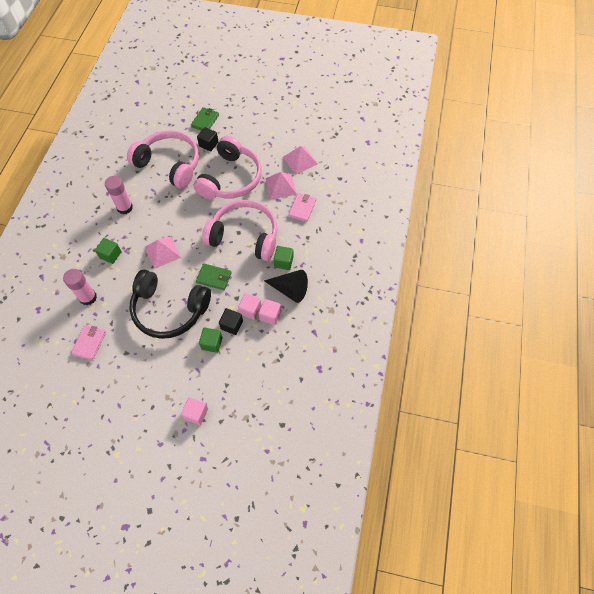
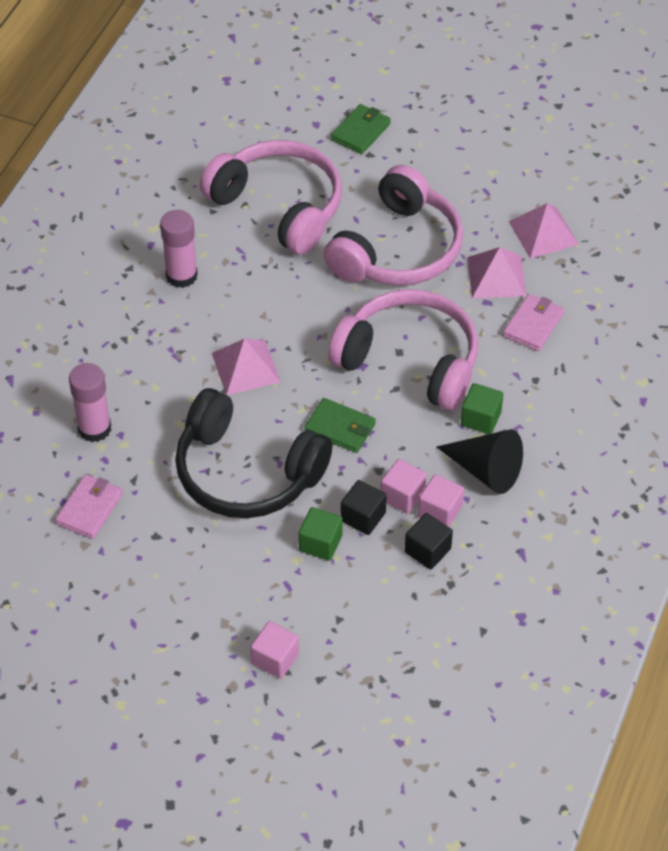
camera: 10 degrees right, 10 degrees down
(110, 255) = (145, 359): green cube -> none
(208, 144) = (362, 178): black cube -> black cube (427, 550)

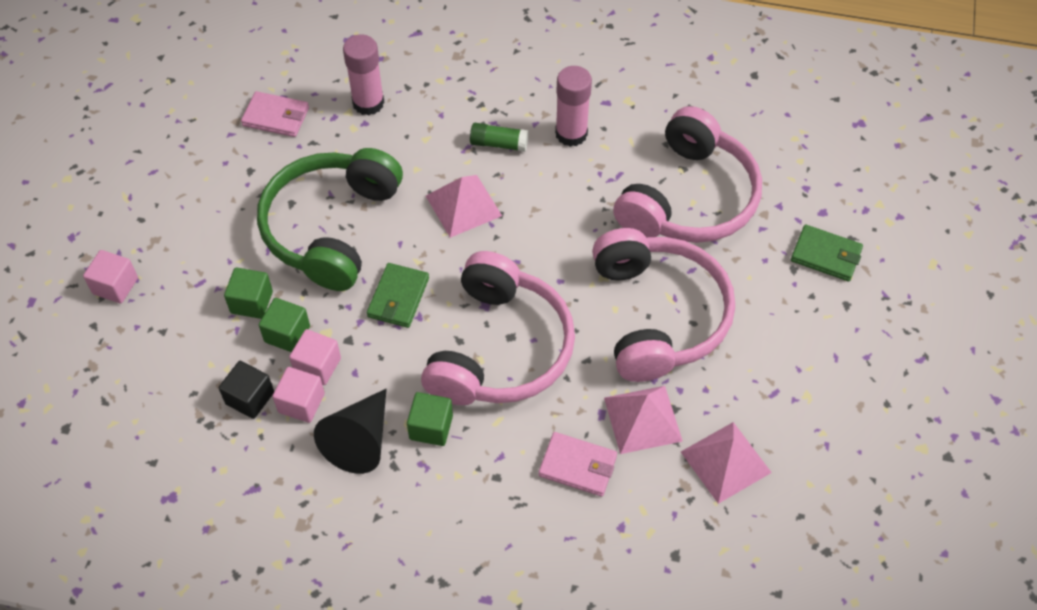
camera: 80 degrees right, 5 degrees up
(178, 331) = (499, 144): none -> green glue stick
(246, 472) = (331, 228): black headphones -> green headphones
(363, 517) = (287, 334): black cube -> green cube
(397, 249) = (657, 315): pink headphones -> pink headphones turned 120 degrees counterclockwise

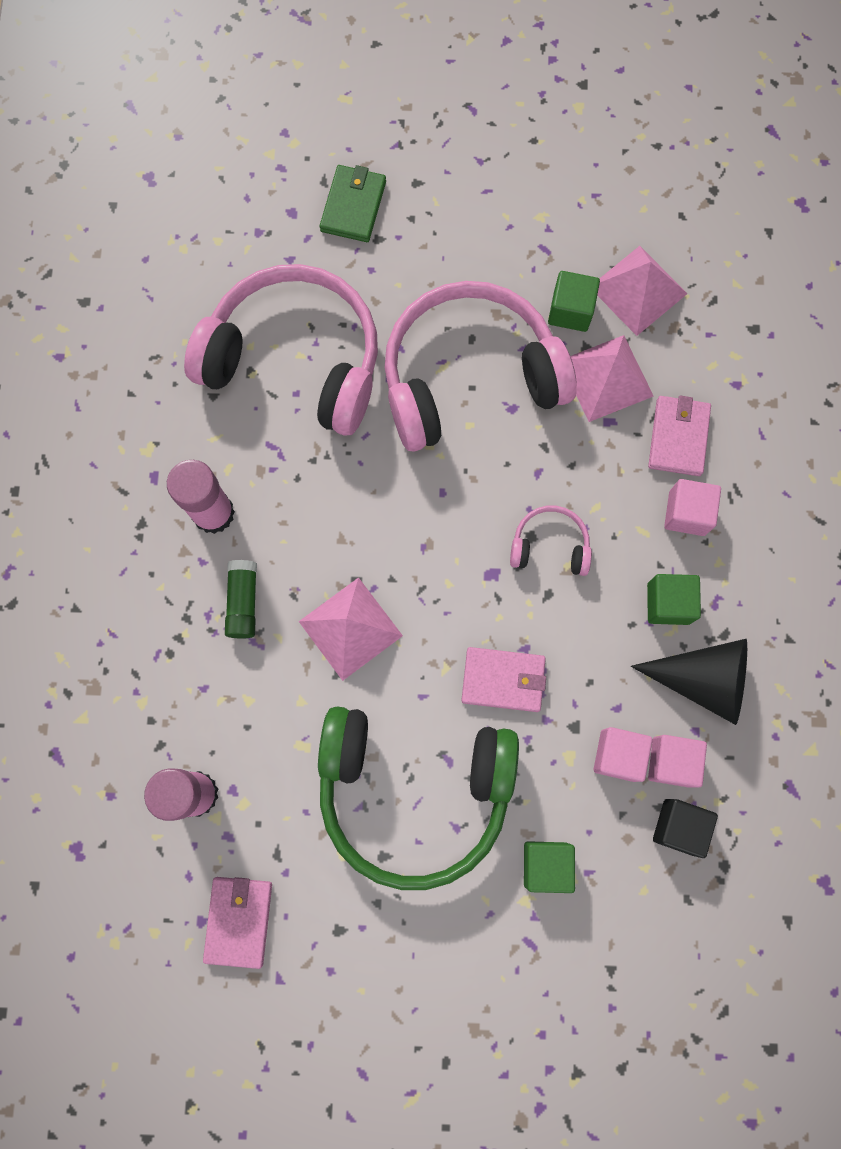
camera: 100 degrees left, 20 degrees up
(115, 286) = (557, 1060): pink cube -> pink cube (686, 513)
(287, 334) = (582, 805): green cube -> green cube (570, 310)
(398, 297) = (503, 680): green wallet -> pink wallet
(499, 348) = (550, 546): pink headphones -> pink headphones, size x0.43

